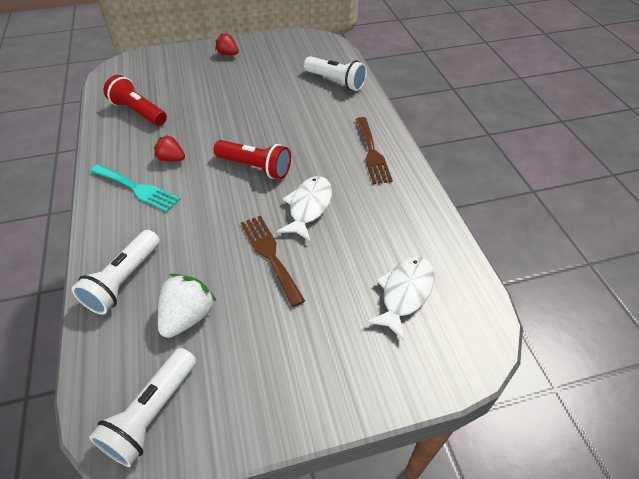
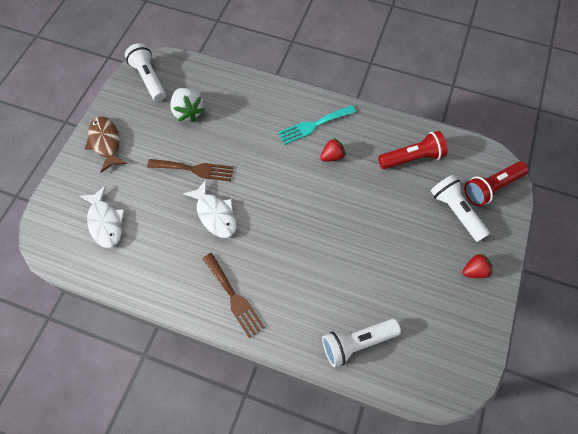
camera: 125 degrees right, 15 degrees up
(124, 280) = (237, 93): white flashlight -> white flashlight (455, 212)
(255, 167) = (282, 204): red flashlight -> red flashlight (491, 188)
(306, 381) = (106, 142): none -> brown fish
(372, 153) = (234, 297): brown fork -> brown fork turned 150 degrees counterclockwise

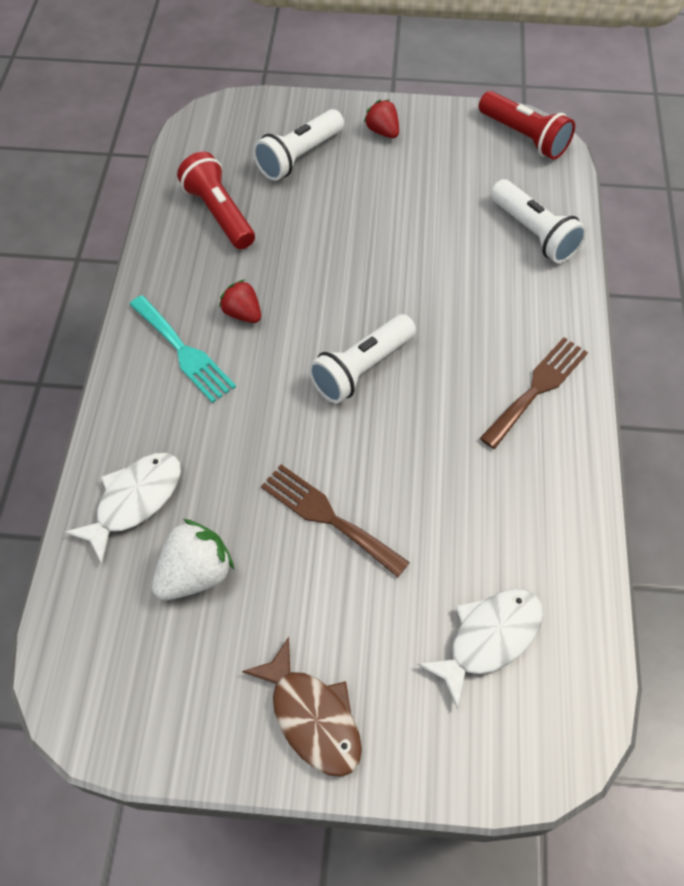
camera: 105 degrees left, 5 degrees down
(106, 142) = (312, 716): brown fish -> brown fish turned 90 degrees counterclockwise
(149, 79) = (119, 689): white flashlight -> white flashlight (361, 369)
(195, 169) = (328, 517): brown fork -> brown fork turned 45 degrees counterclockwise
(215, 214) = (407, 455): white fish -> white fish (134, 501)
(491, 188) = (248, 124): red flashlight -> red flashlight (524, 137)

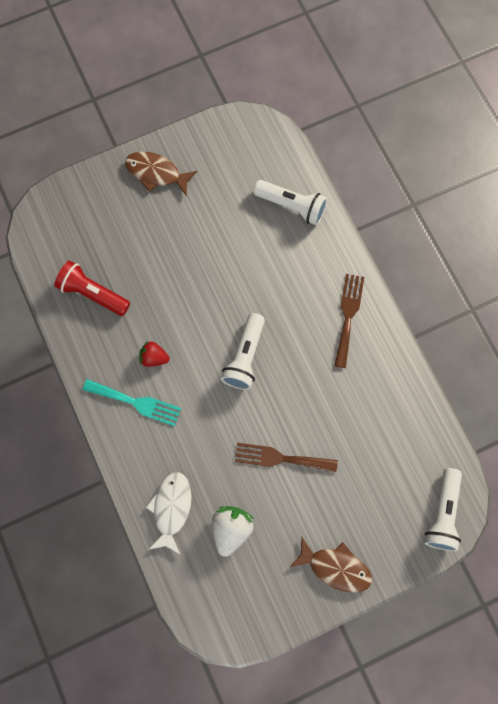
camera: 30 degrees left, 15 degrees up
(299, 157) = (115, 222): white flashlight -> white flashlight (443, 513)
(382, 131) = (156, 173): red strawberry -> brown fish
(488, 638) = (397, 478): white fish -> none
(524, 137) = (248, 131): red flashlight -> none

